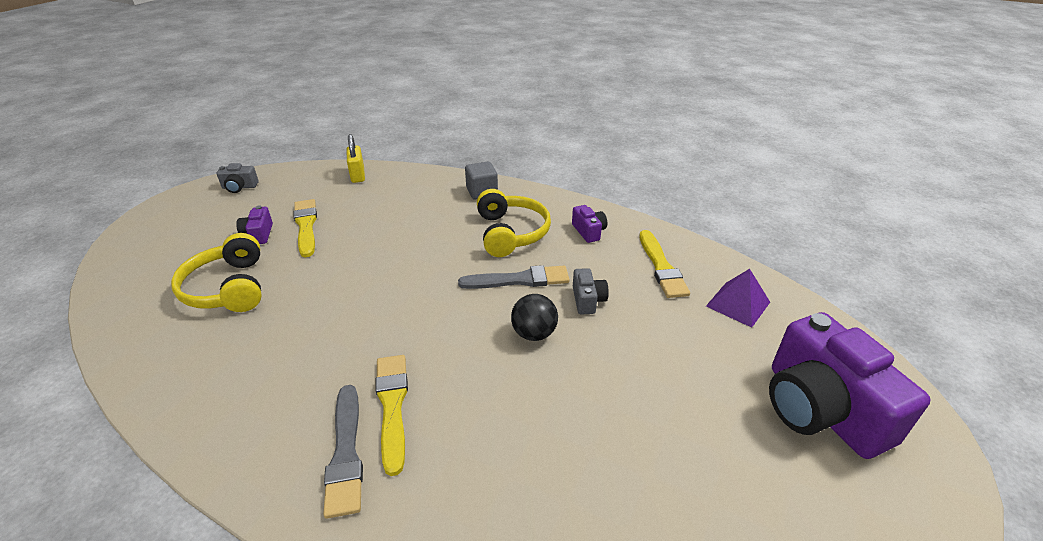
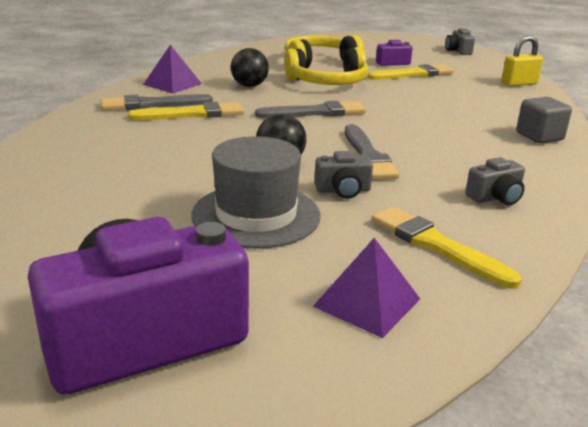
camera: 85 degrees right, 10 degrees down
(259, 437) = (172, 84): none -> purple pyramid
(299, 353) = (249, 86): none -> black ball
(407, 303) = (315, 112): none -> grey brush
(510, 233) = (458, 152): yellow headphones -> yellow headphones (328, 82)
(589, 231) = (495, 197): purple camera -> grey camera
(639, 351) = (256, 215): none -> grey hat
(661, 267) = (436, 245): yellow brush -> yellow brush turned 60 degrees clockwise

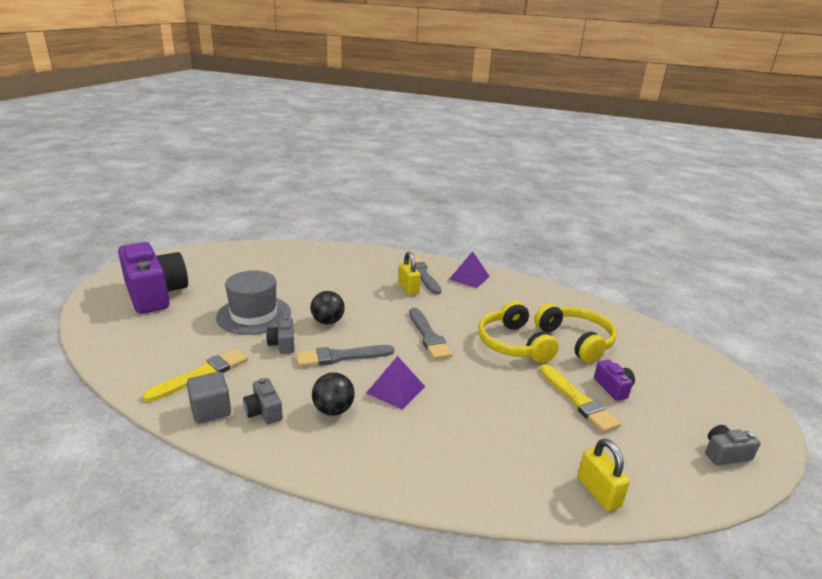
camera: 85 degrees right, 0 degrees up
(192, 114) = (408, 288): yellow brush -> yellow padlock
(249, 86) = (481, 307): black ball -> black ball (333, 410)
(367, 302) = (153, 346): purple pyramid -> purple pyramid (395, 389)
(539, 136) = (402, 468): grey cube -> grey cube (211, 410)

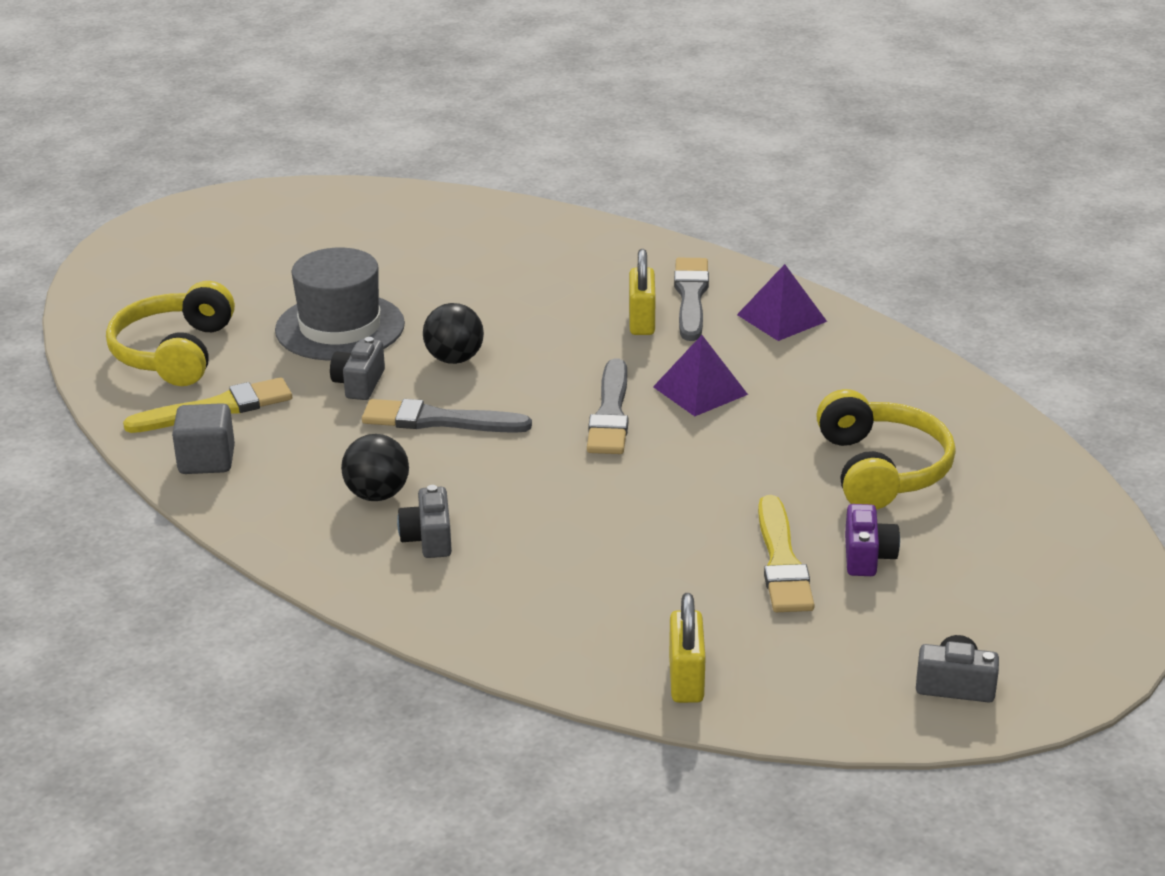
camera: 25 degrees right, 5 degrees up
(155, 294) = (201, 265): purple camera -> none
(264, 411) = (278, 476): grey camera -> grey camera (428, 538)
(395, 389) = (491, 485): purple pyramid -> purple pyramid (700, 390)
(513, 344) = (753, 453): yellow headphones -> yellow headphones (174, 353)

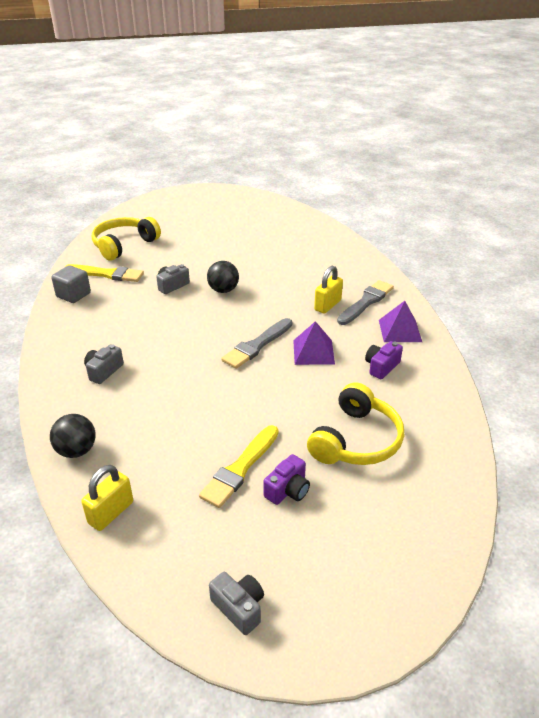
camera: 35 degrees right, 5 degrees up
(340, 327) = (197, 258): grey hat -> none
(377, 495) = (112, 340): black ball -> black ball (77, 450)
(438, 420) = (180, 316): grey brush -> none
(811, 373) = (381, 367): none -> purple camera

